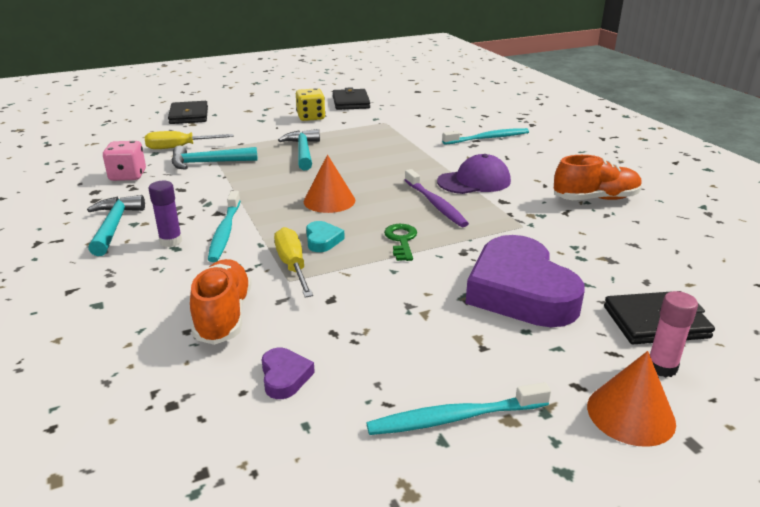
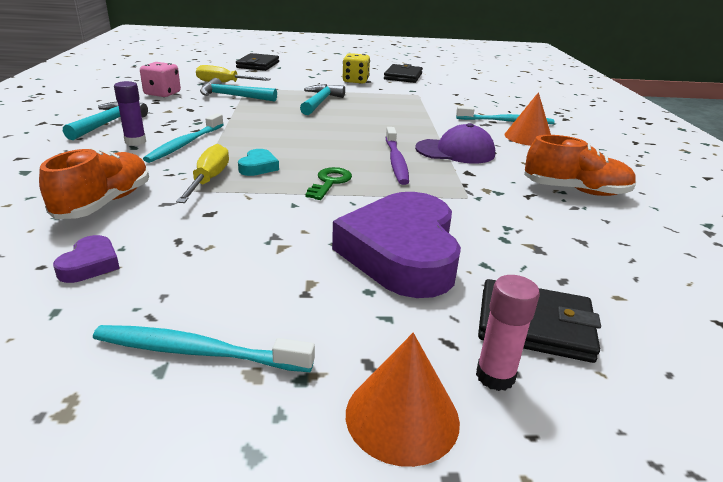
camera: 20 degrees right, 0 degrees up
(329, 201) = (300, 140): orange cone -> orange cone (528, 137)

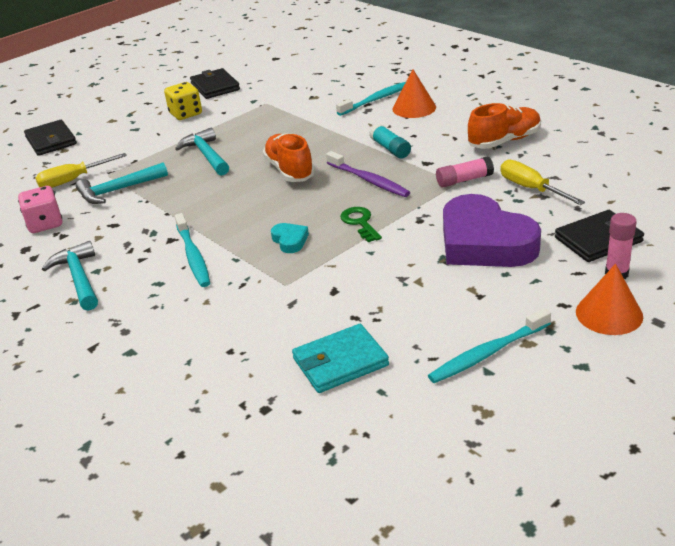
camera: 35 degrees left, 5 degrees up
(90, 264) = (340, 362): purple heart -> turquoise wallet
(104, 203) = (252, 330): orange shoe -> orange shoe (289, 170)
(135, 141) = (149, 278): purple glue stick -> none
(208, 180) = (280, 271): yellow screwdriver -> yellow screwdriver (531, 188)
(455, 151) = (390, 149): purple cap -> turquoise glue stick
(478, 199) = (464, 180): none -> pink glue stick

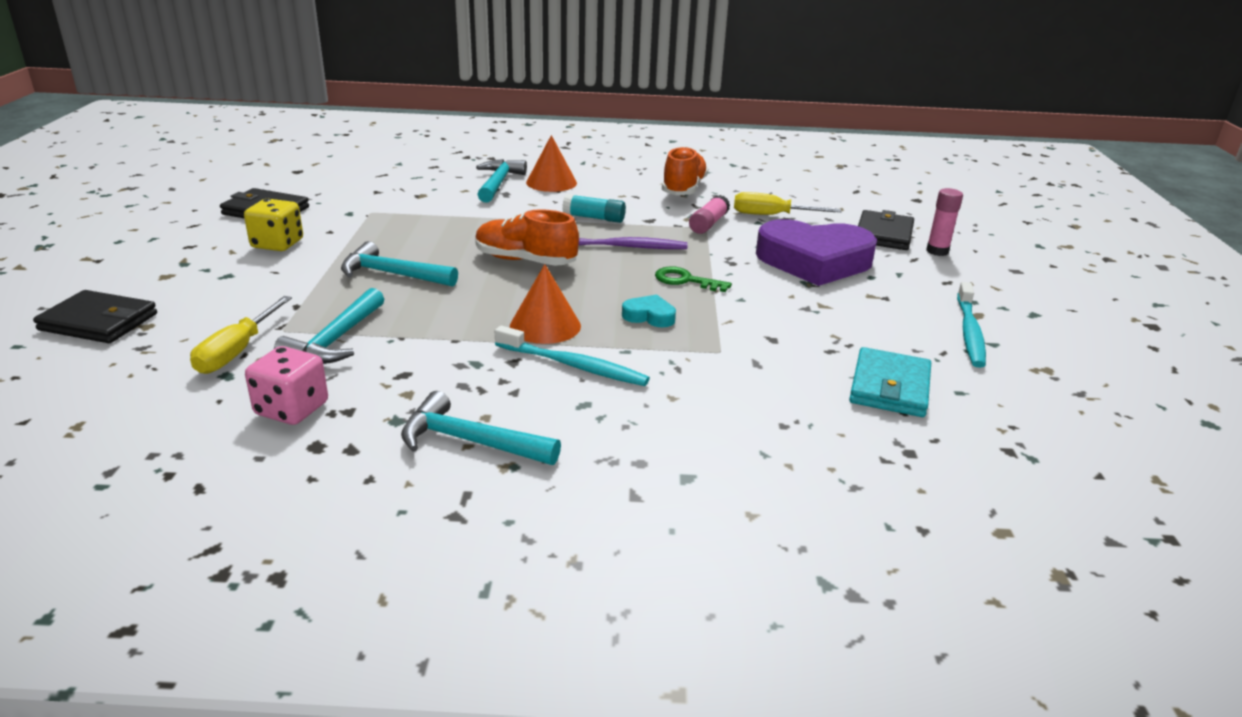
camera: 50 degrees left, 5 degrees down
(377, 99) = (498, 183): turquoise toothbrush -> turquoise hammer
(609, 314) = (983, 276): orange cone -> orange cone (545, 326)

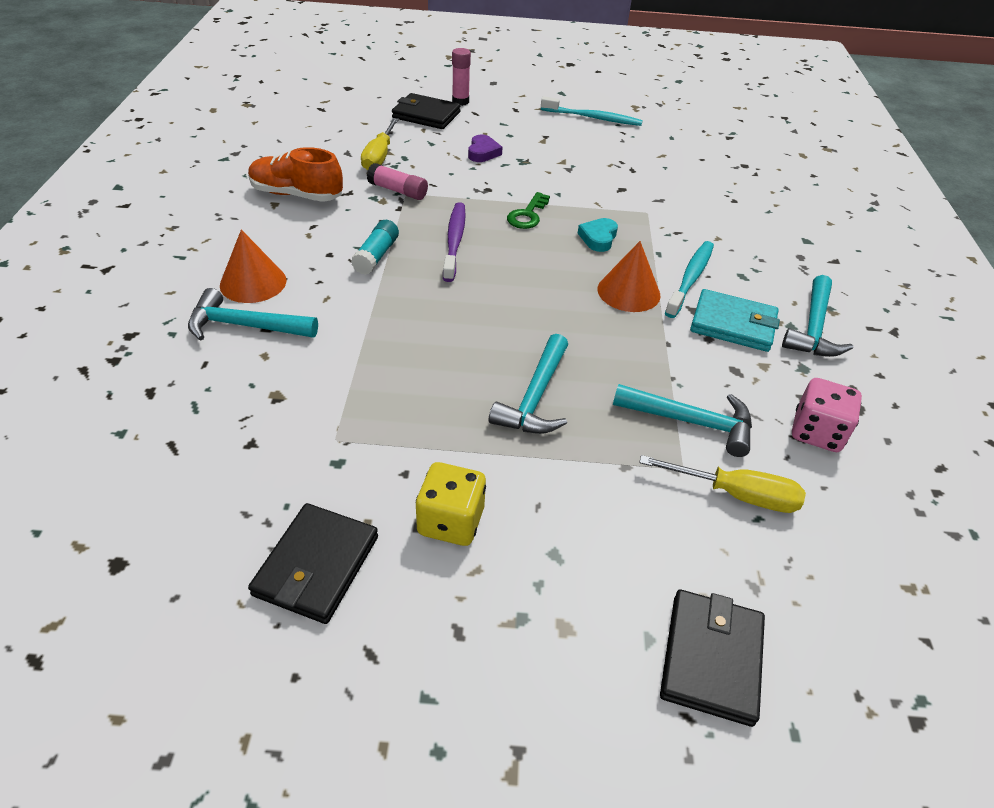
camera: 90 degrees left, 15 degrees up
(525, 261) = (492, 303): orange shoe -> none
(814, 261) = (483, 152): purple heart -> purple heart, size x0.41
(889, 387) = (674, 158): turquoise wallet -> turquoise wallet (733, 324)

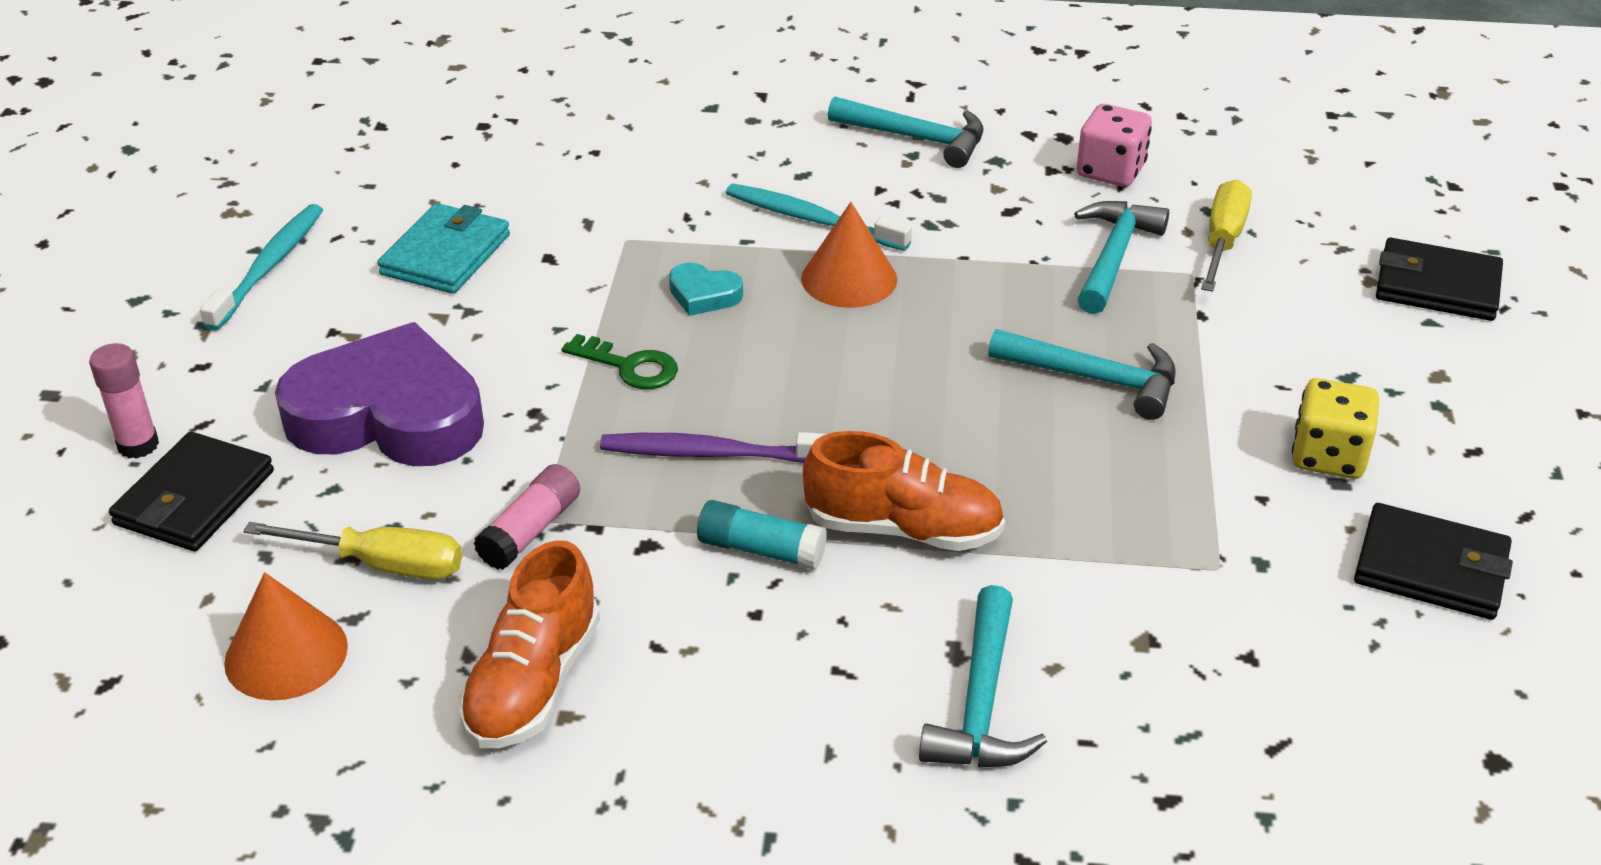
camera: 85 degrees left, 5 degrees down
(253, 282) = (853, 710): orange cone -> orange cone (286, 654)
(388, 304) = (903, 529): none -> orange shoe
(483, 152) = (388, 415): purple heart -> purple heart, size x2.45
(733, 324) = (916, 198): turquoise wallet -> turquoise wallet (446, 254)

